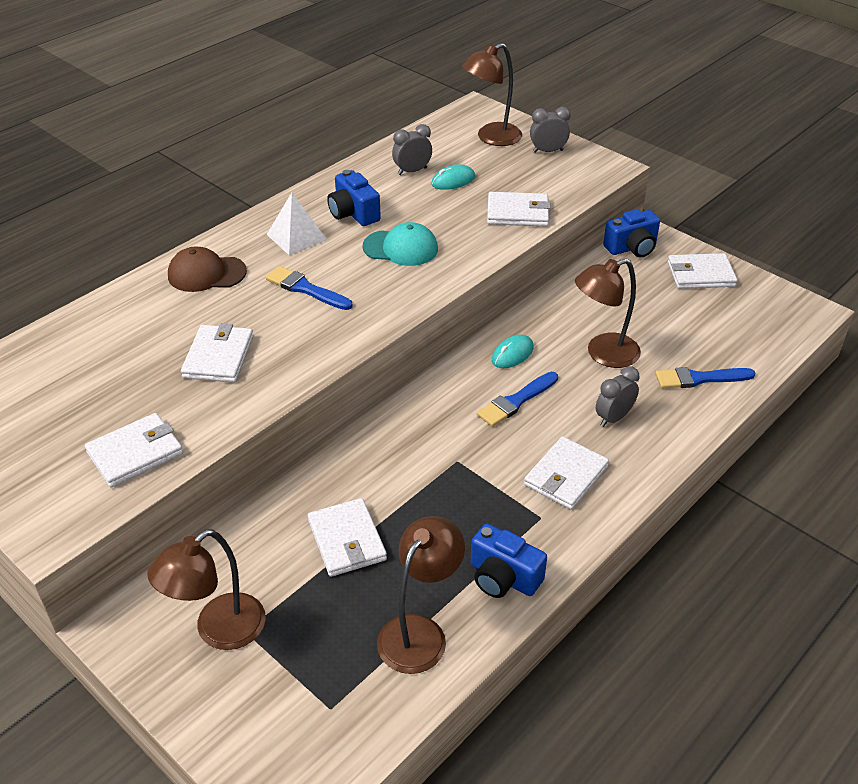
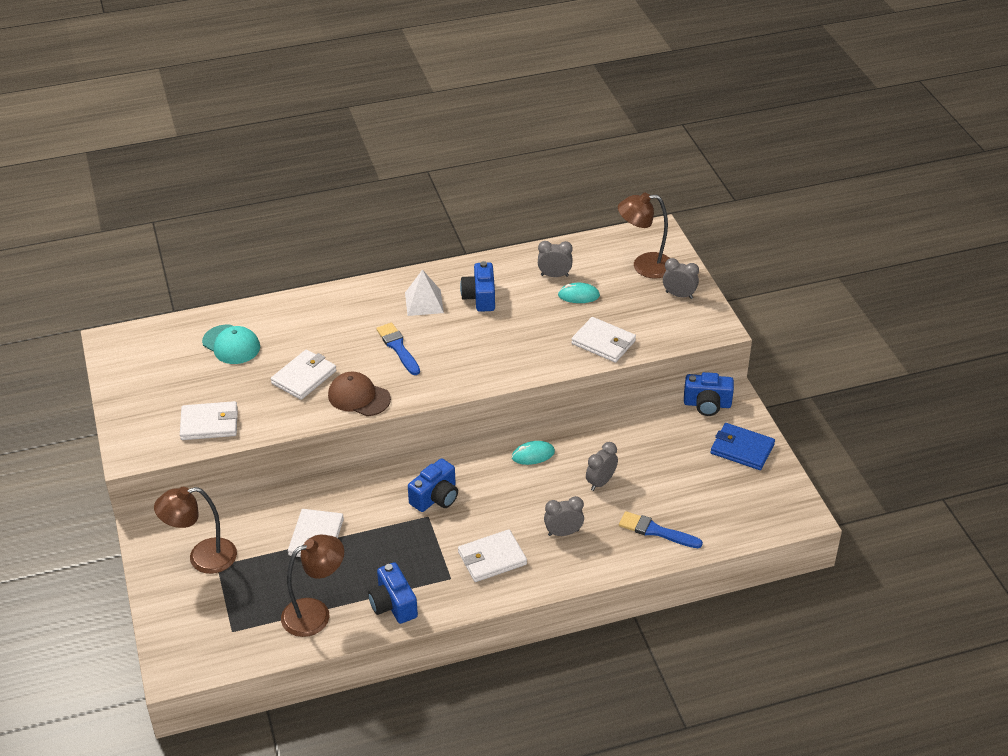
camera: 30 degrees right, 0 degrees up
(206, 274) = (341, 310): brown cap -> brown cap (359, 397)
(400, 248) = (490, 340): turquoise cap -> turquoise cap (231, 345)
(448, 437) = (436, 497): none -> blue camera
(516, 401) = (505, 491): blue brush -> none
(603, 354) = (600, 482): brown lamp -> grey clock
(700, 274) = (742, 449): white wallet -> blue wallet

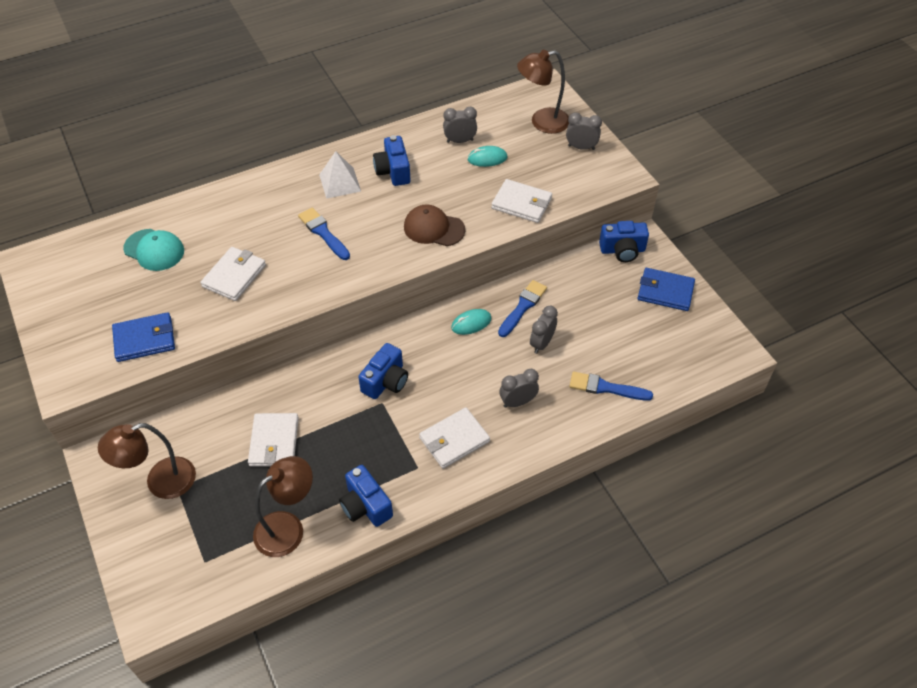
camera: 10 degrees left, 10 degrees up
(209, 423) = (144, 339): white wallet -> blue wallet
(359, 397) = (293, 290): brown cap -> brown cap (434, 228)
(589, 446) = (522, 307): none -> blue brush

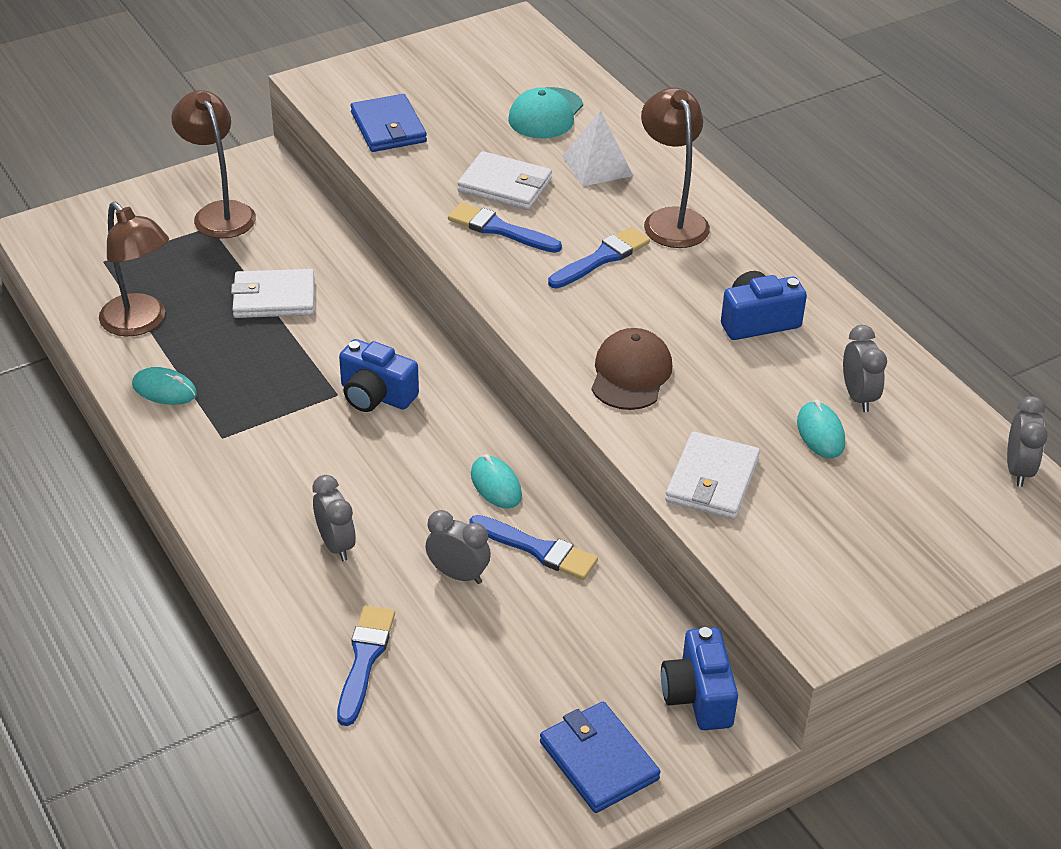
camera: 85 degrees right, 10 degrees down
(283, 280) = (500, 229): none -> blue brush
(340, 183) = (716, 266): white pyramid -> white pyramid (597, 166)
(365, 506) = (164, 390): blue camera -> turquoise mouse
(454, 440) = (267, 473): white wallet -> none
(542, 122) = (948, 507): brown lamp -> brown lamp (671, 219)
(581, 147) = (890, 565): grey clock -> grey clock (1018, 470)
(665, 291) = (598, 760): blue wallet -> blue wallet turned 45 degrees counterclockwise

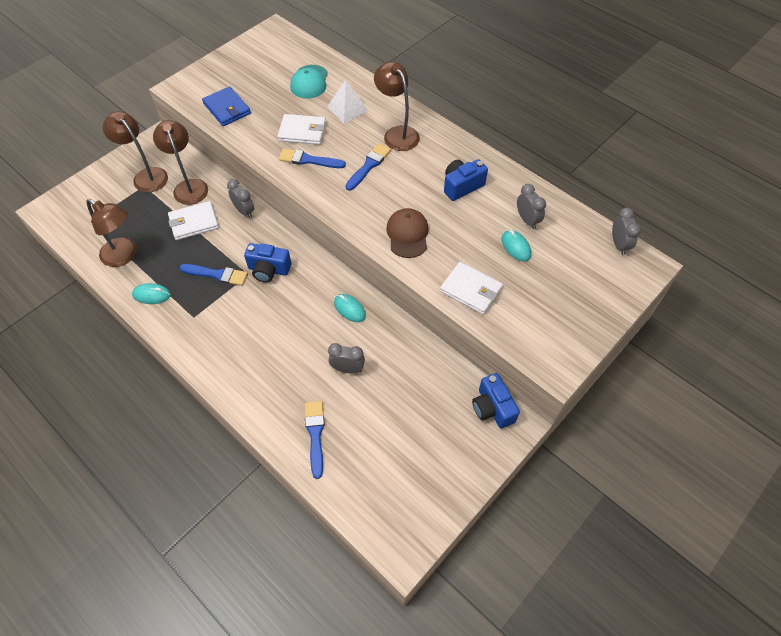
camera: 15 degrees left, 15 degrees up
(286, 242) = (189, 186): none -> brown lamp
(336, 545) = (277, 368): grey clock -> grey clock (244, 211)
(537, 549) = (383, 342): blue brush -> blue brush (216, 274)
(598, 760) = (455, 461): blue wallet -> none
(712, 480) = (471, 290): white wallet -> white wallet turned 60 degrees counterclockwise

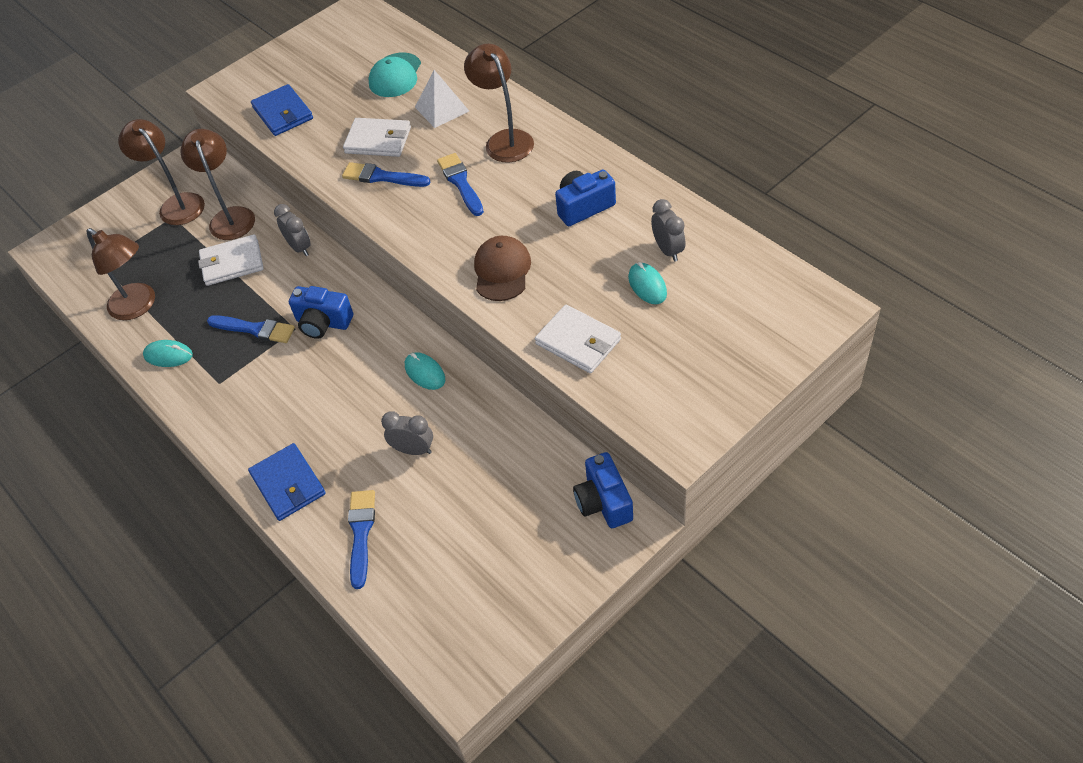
camera: 10 degrees right, 5 degrees down
(255, 396) = (288, 484): none -> blue wallet
(368, 166) = (461, 183): blue brush -> blue brush turned 60 degrees counterclockwise
(619, 244) = (792, 281): grey clock -> none

